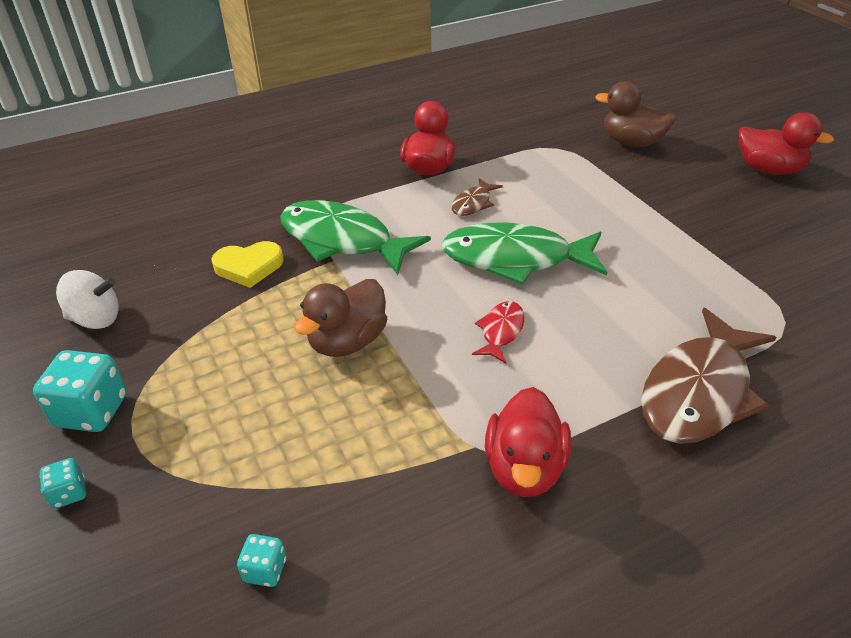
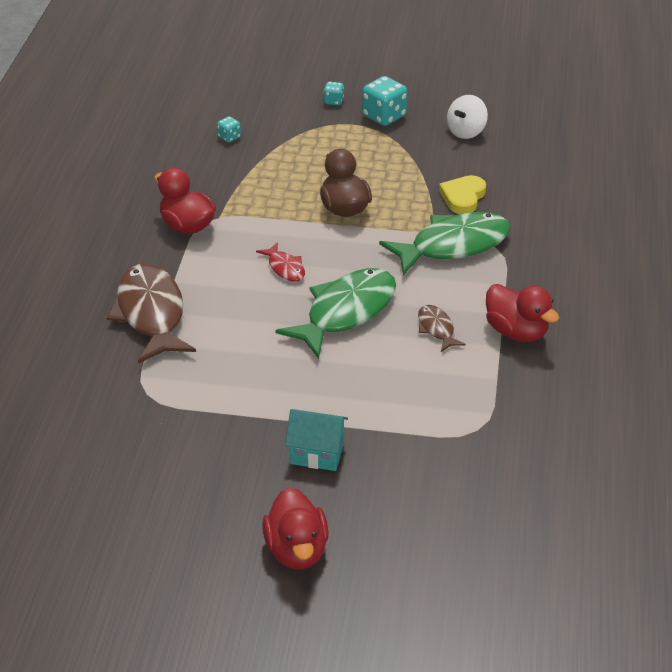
camera: 125 degrees right, 0 degrees up
(631, 142) = (437, 488): brown duck -> none
(685, 199) = (317, 453): none -> turquoise house
(768, 170) = (296, 550): red duck -> red duck turned 75 degrees counterclockwise

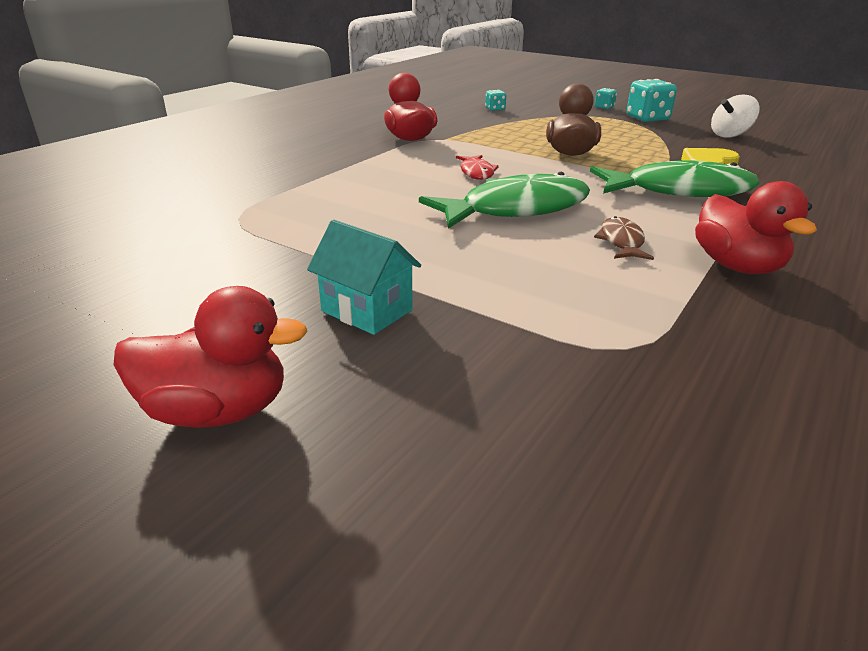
camera: 25 degrees right, 10 degrees down
(151, 314) = (314, 174): brown fish -> none
(296, 550) = (217, 411): red duck -> red duck turned 105 degrees counterclockwise

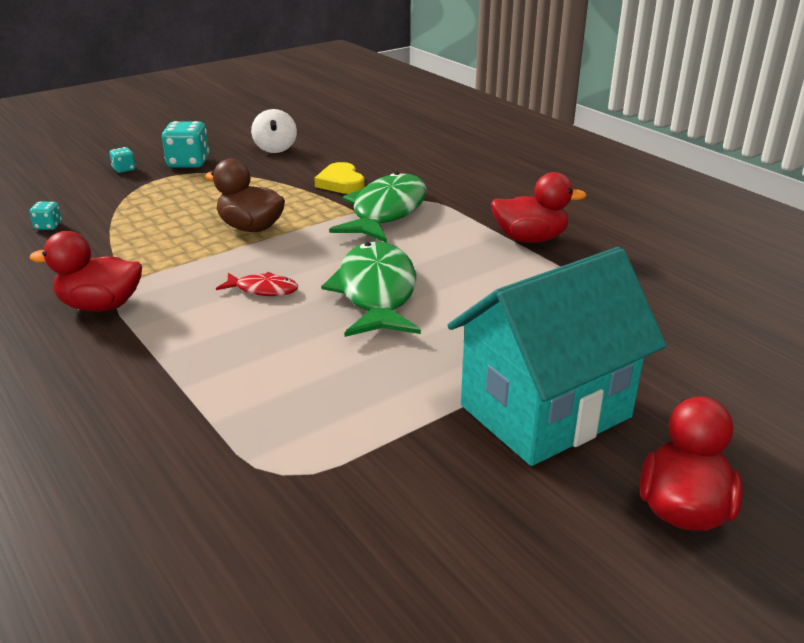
camera: 70 degrees left, 0 degrees up
(367, 311) = (545, 411): turquoise house -> turquoise house, size x2.10
(621, 242) = (471, 266): brown fish -> none

